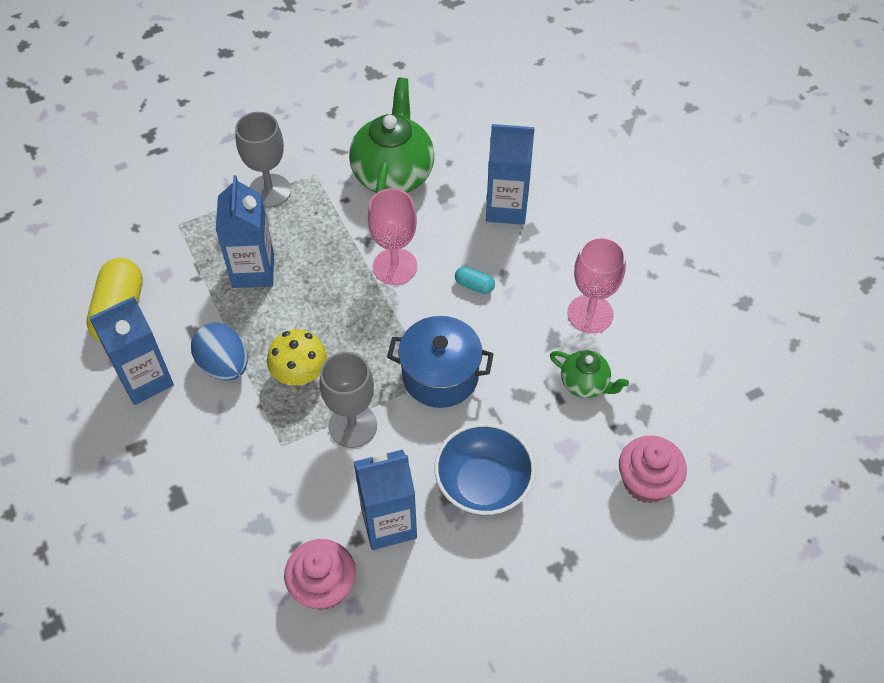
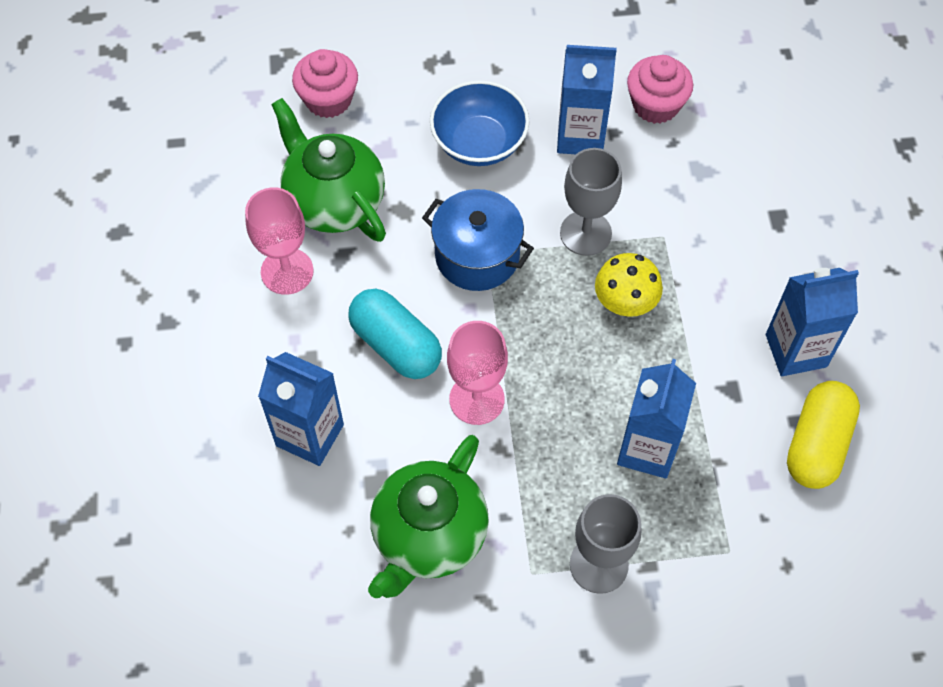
camera: 160 degrees left, 5 degrees up
(224, 365) = (705, 340): blue egg -> none
(474, 285) = (396, 345): turquoise capsule -> turquoise capsule, size x2.19
(585, 383) = (334, 202): green teapot -> green teapot, size x1.91

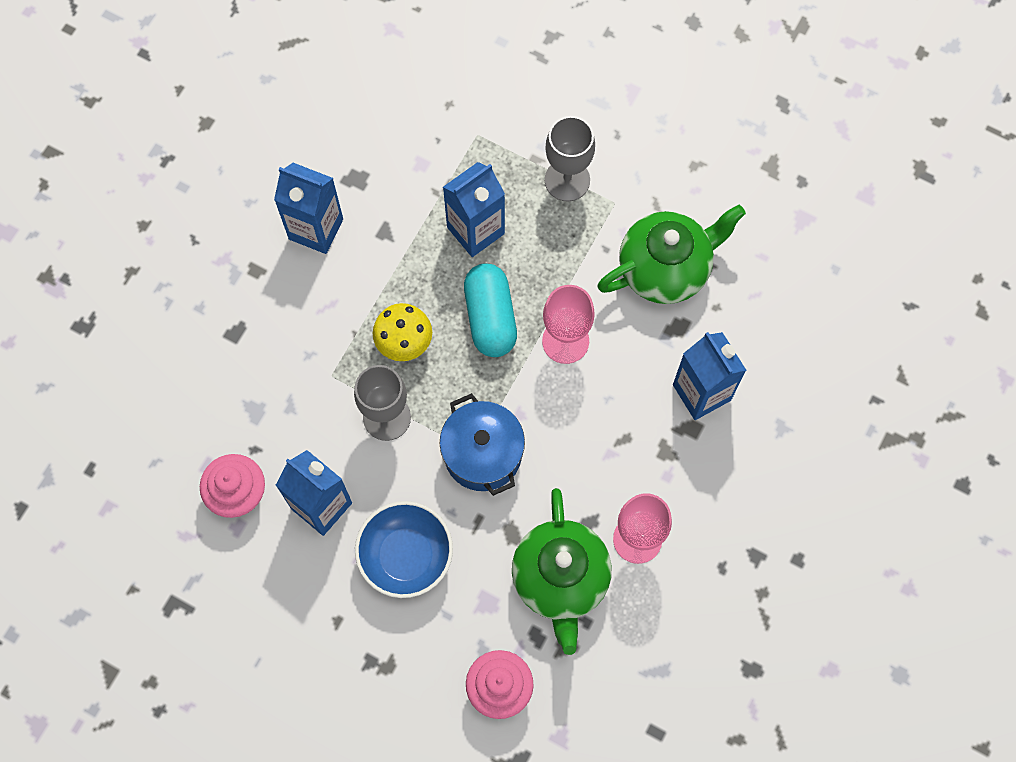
camera: 145 degrees left, 10 degrees up
(396, 345) = (595, 421): turquoise capsule -> turquoise capsule (490, 317)
(817, 444) = (361, 160): yellow capsule -> none

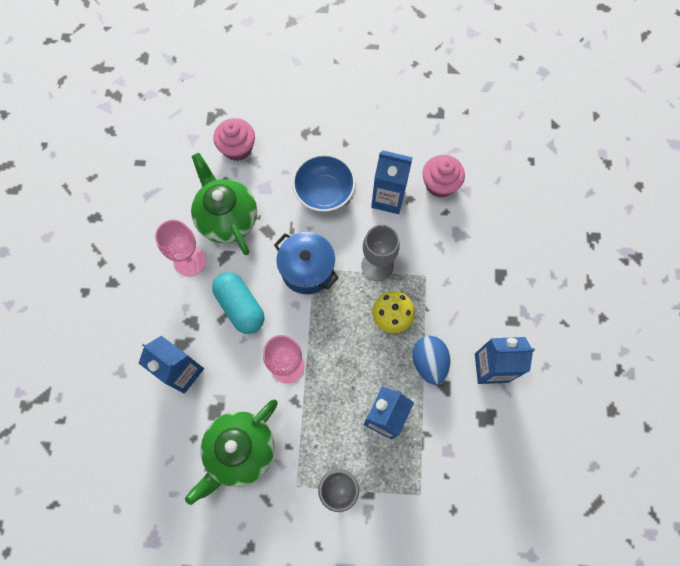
camera: 155 degrees right, 0 degrees up
(388, 268) = (429, 363): none -> blue egg
(490, 317) = (344, 359): turquoise capsule -> turquoise capsule (240, 306)

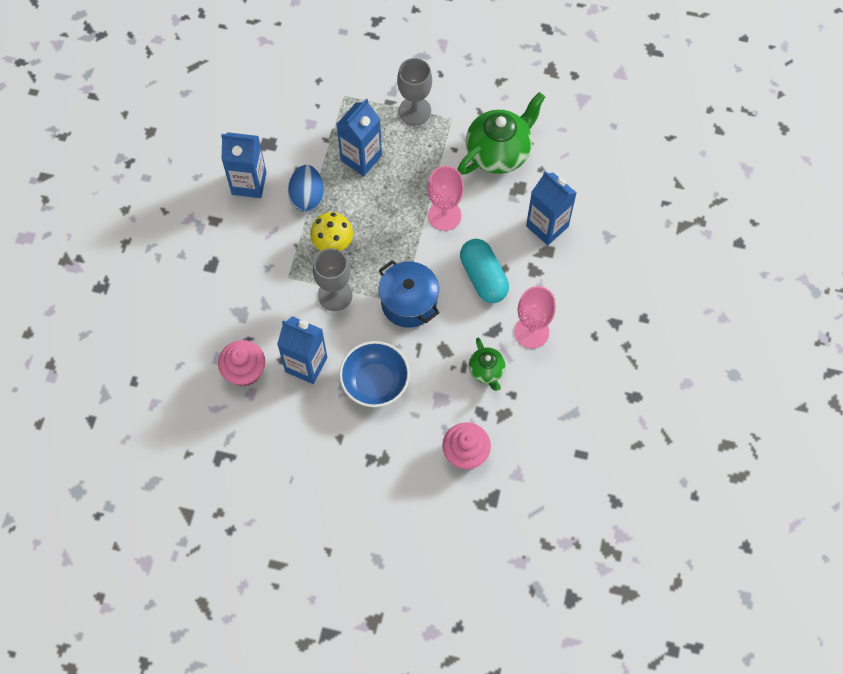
camera: 170 degrees left, 5 degrees down
(227, 218) = (486, 371): green teapot -> green teapot, size x0.52

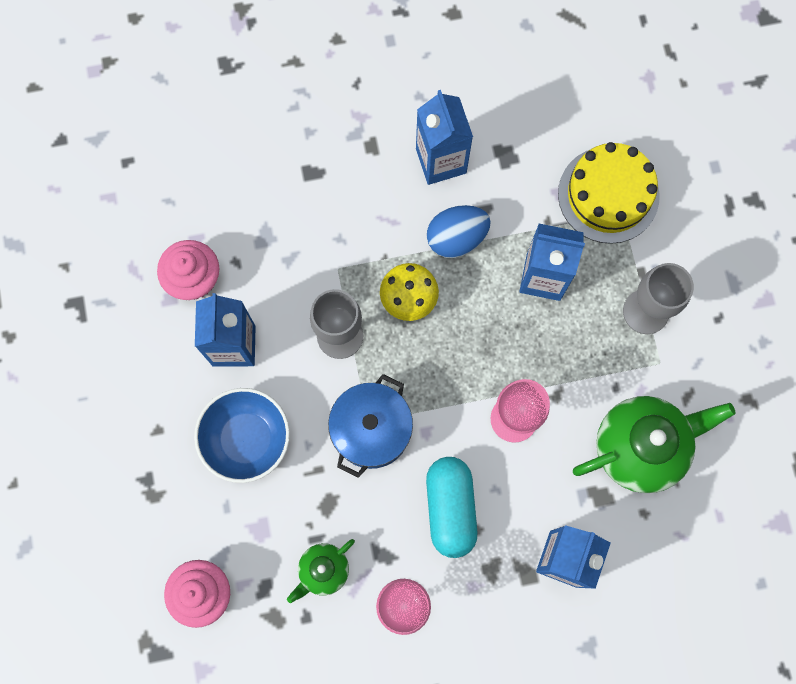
camera: 65 degrees right, 10 degrees up
(327, 97) = (608, 195): none -> yellow cake
(483, 277) = (450, 508): turquoise capsule -> turquoise capsule turned 45 degrees counterclockwise
(499, 152) = (640, 447): green teapot -> green teapot turned 45 degrees counterclockwise

